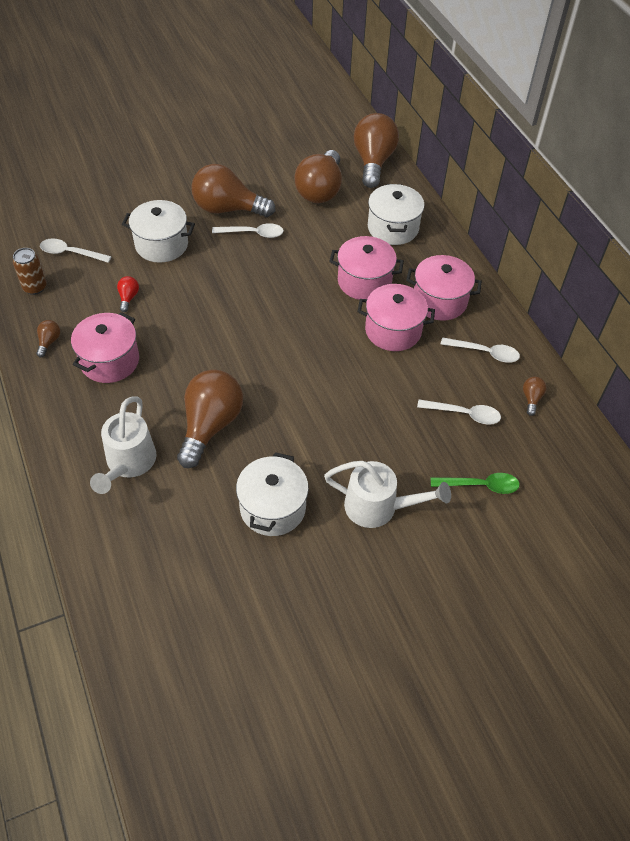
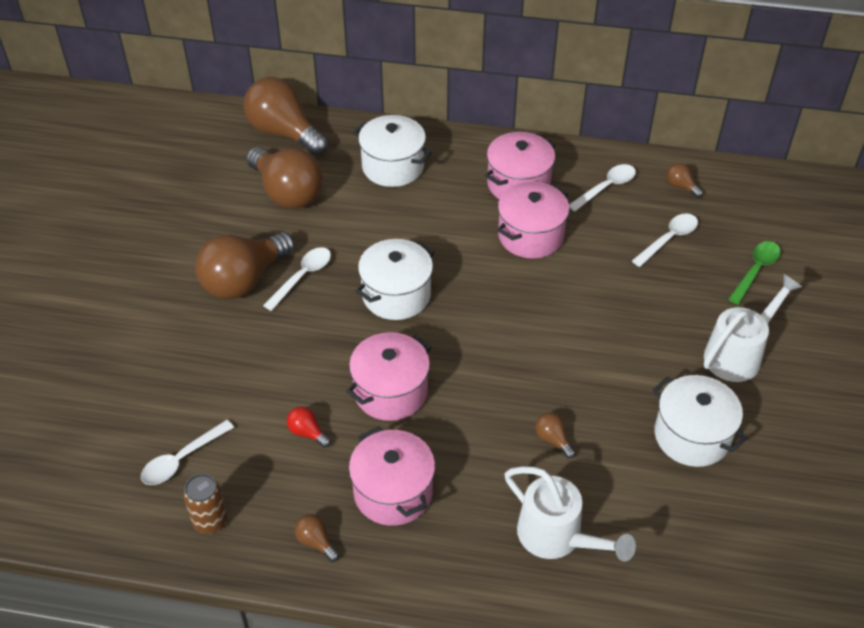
camera: 55 degrees left, 5 degrees down
(161, 244) = (247, 364): white pot -> white pot (396, 295)
(210, 425) = (553, 439): brown light bulb -> brown light bulb, size x0.41
(364, 281) = (448, 224): pink pot -> pink pot (390, 392)

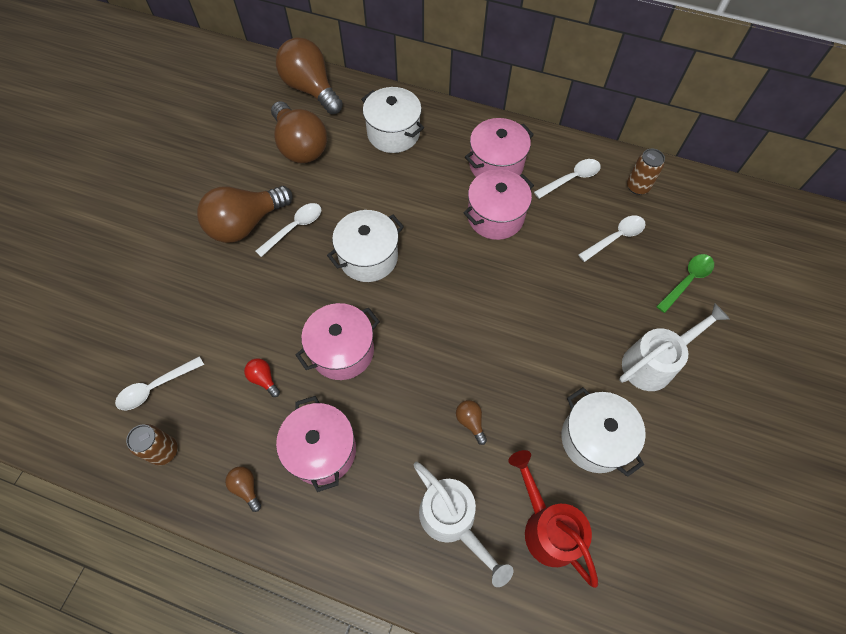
camera: 10 degrees right, 15 degrees up
(661, 526) = (547, 526): none -> red watering can
(681, 186) = (637, 187): brown light bulb -> brown can

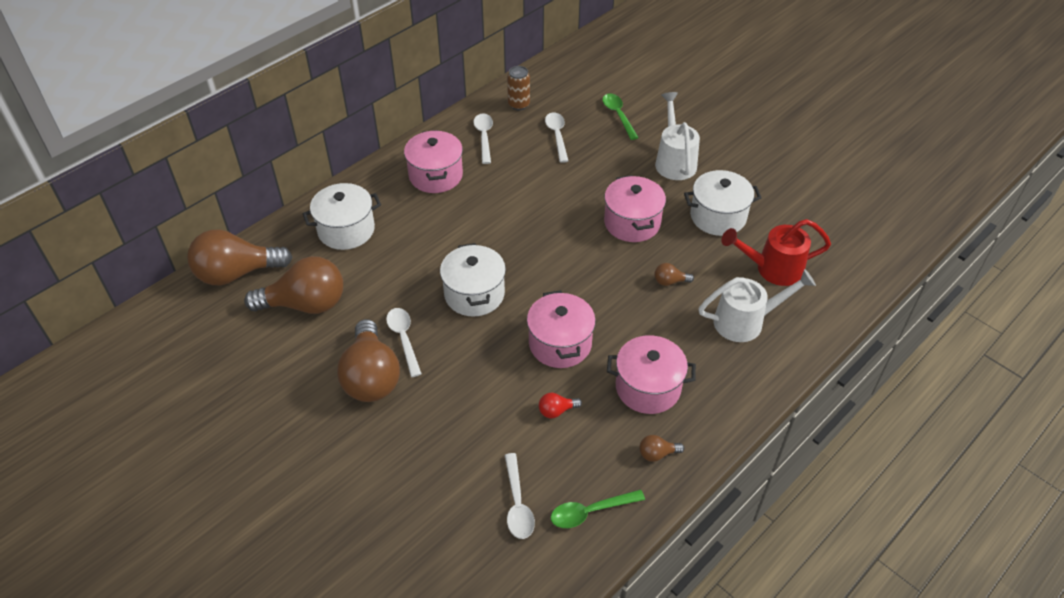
camera: 65 degrees left, 15 degrees down
(164, 451) = (590, 512): brown can -> green spoon
(495, 216) = (489, 196): pink pot -> pink pot (632, 223)

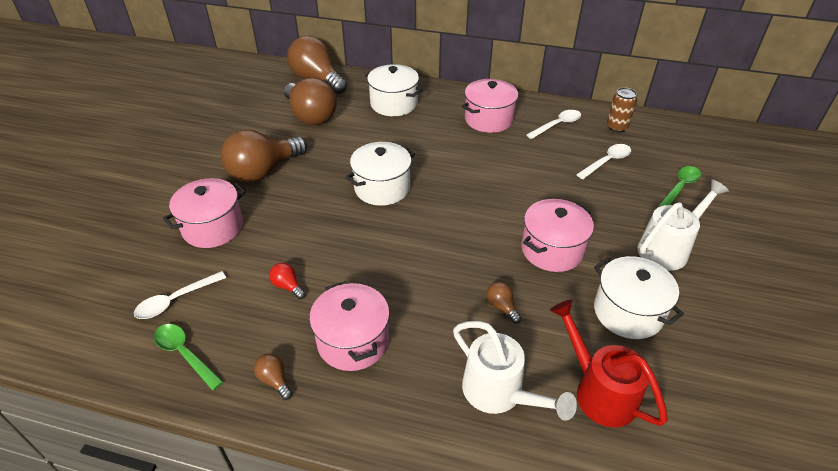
camera: 60 degrees right, 5 degrees down
(404, 339) = (310, 171): white spoon -> none
(560, 344) = (365, 259): pink pot -> pink pot (213, 227)

